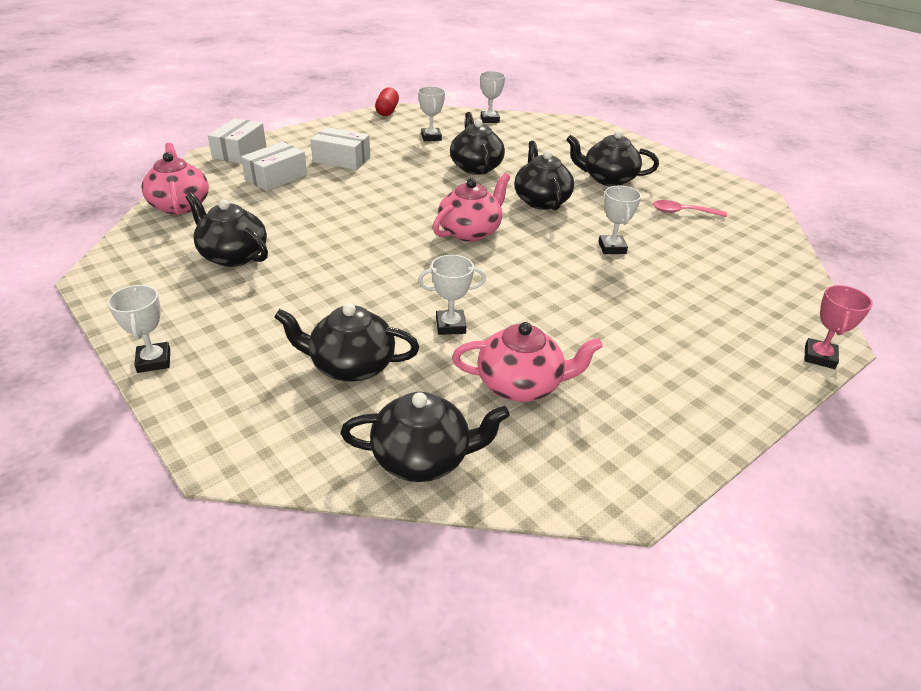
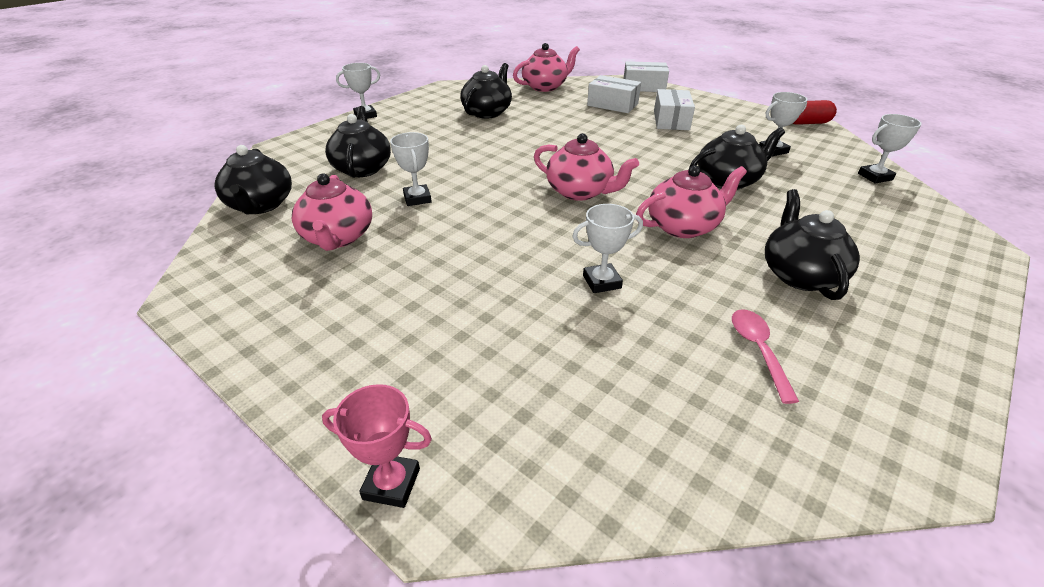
camera: 80 degrees right, 0 degrees up
(541, 200) = (683, 226): black teapot -> pink teapot

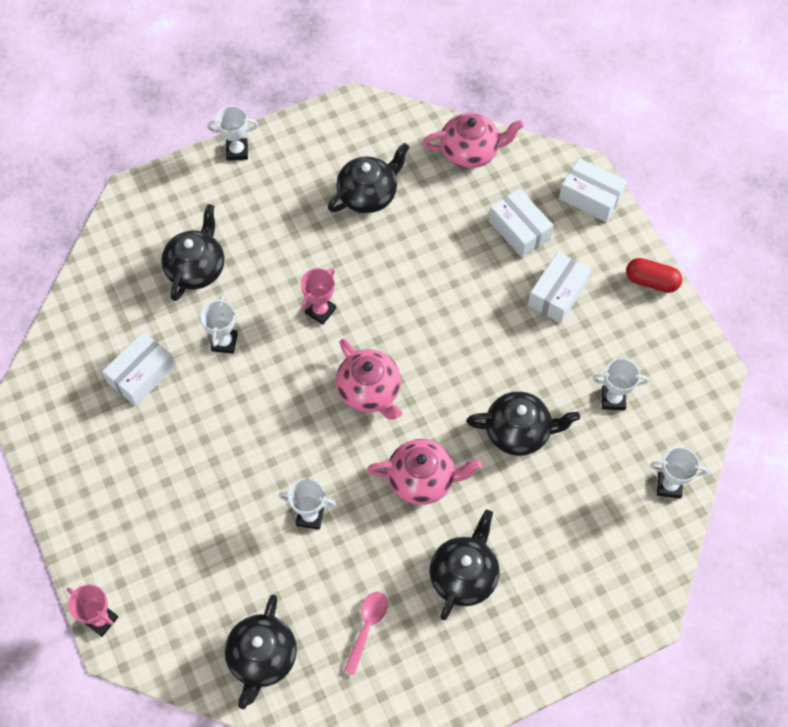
camera: 25 degrees right, 25 degrees up
(261, 205) = (94, 299): black teapot -> black teapot (262, 658)
(338, 237) = (141, 375): pink teapot -> white box
(495, 164) = (320, 311): none -> pink trophy
(807, 123) = (707, 361): red capsule -> red capsule (651, 281)

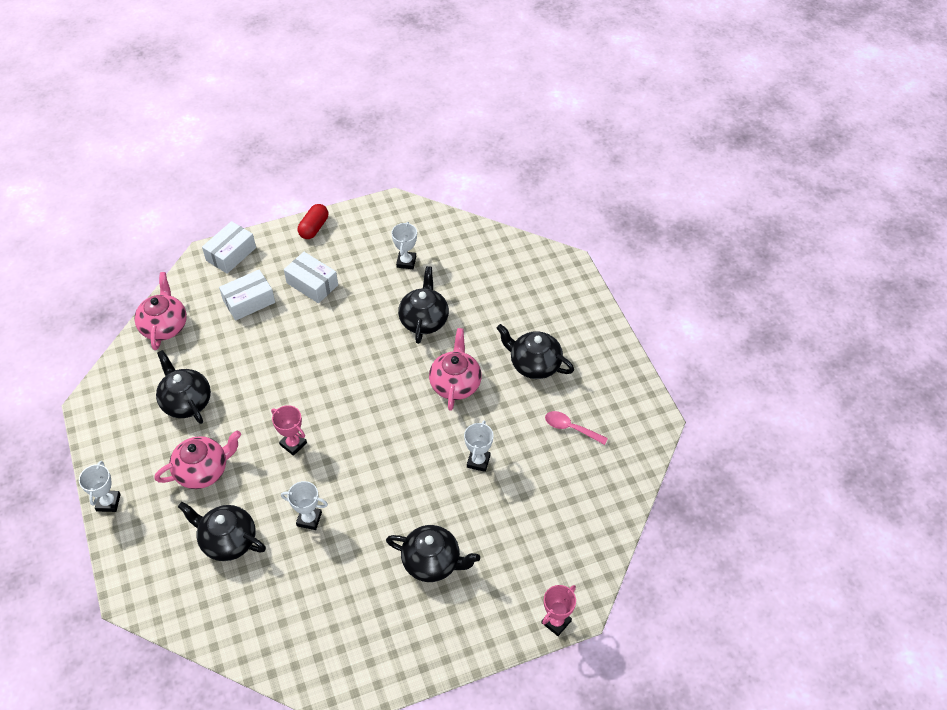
camera: 85 degrees left, 10 degrees down
(141, 375) = (329, 588): white box -> none
(262, 658) = (592, 500): black teapot -> black teapot (432, 562)
(370, 391) = (374, 413): pink teapot -> pink teapot (203, 470)
(669, 486) = (477, 240): white trophy -> none

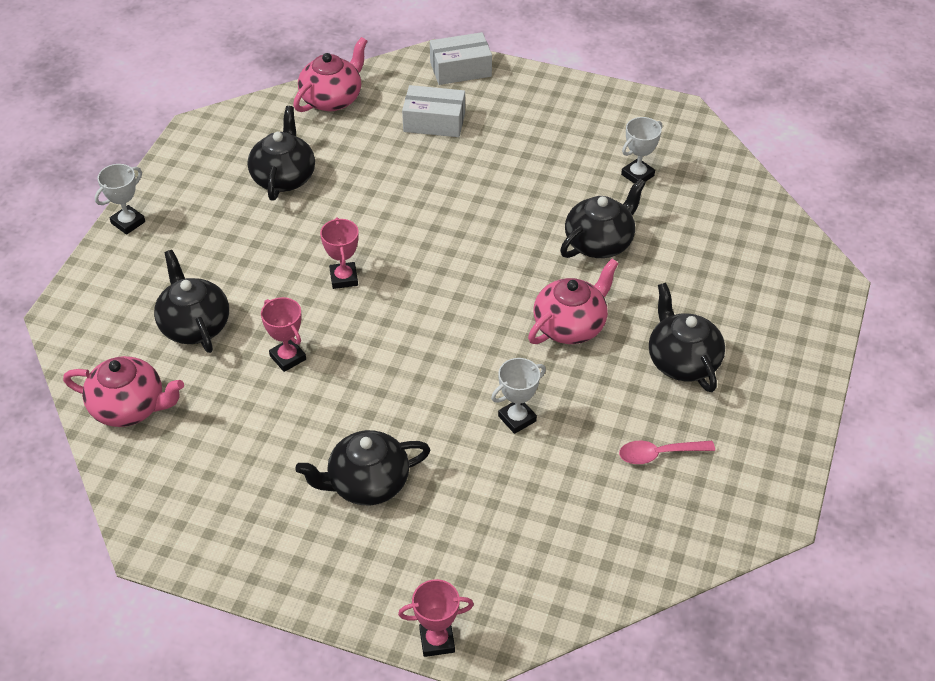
camera: 40 degrees right, 5 degrees down
(203, 470) = (236, 248): pink teapot -> pink teapot (129, 407)
(309, 519) = (288, 357): white trophy -> pink trophy
(312, 284) = (514, 141): white box -> none
(314, 228) = (570, 89): red capsule -> none
(432, 562) = (367, 483): black teapot -> black teapot turned 105 degrees clockwise
(571, 428) = (659, 454): pink spoon -> pink spoon turned 75 degrees counterclockwise

